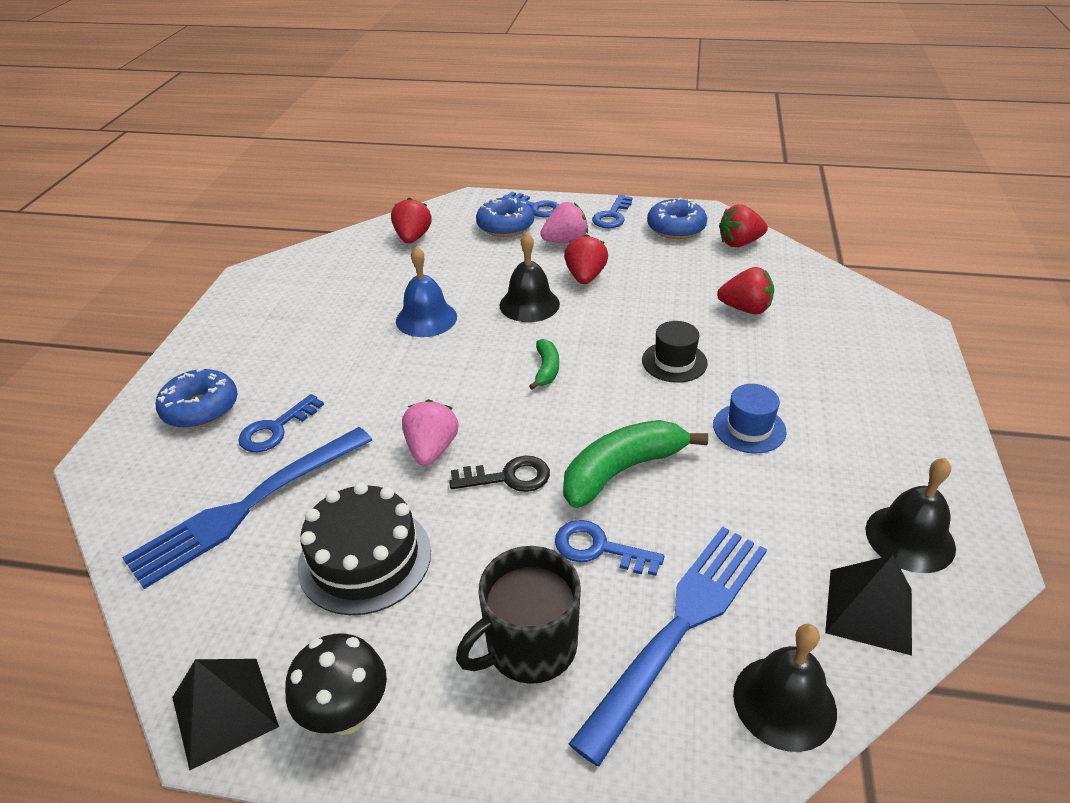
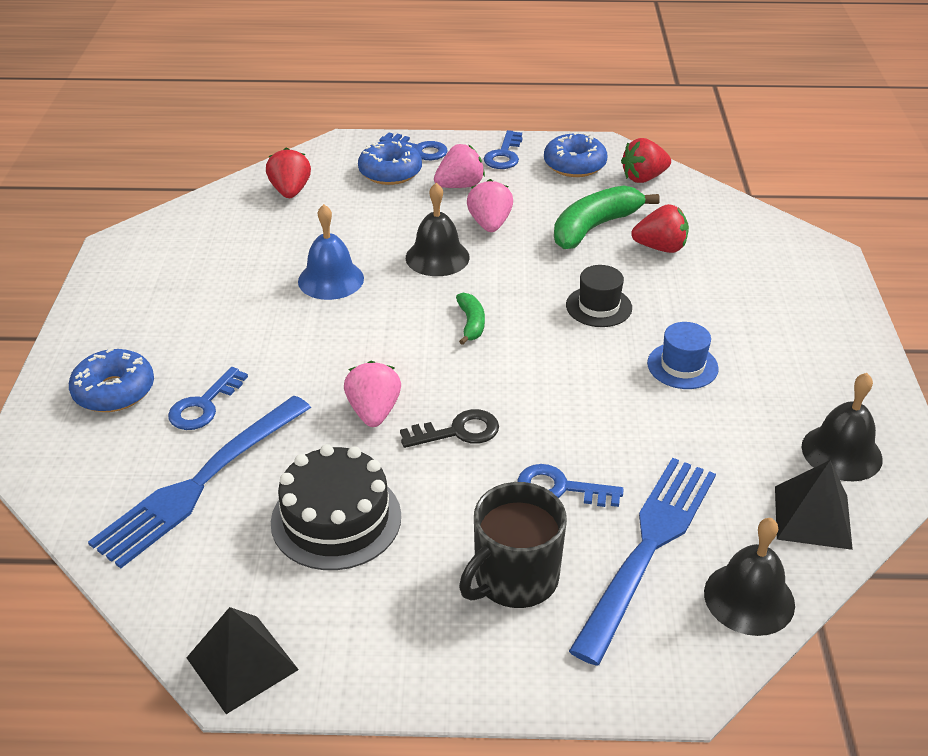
camera: 10 degrees left, 0 degrees up
(347, 715) = (360, 653): black mushroom -> none
(585, 277) = (490, 224): red strawberry -> pink strawberry
(622, 470) = (568, 415): green banana -> green banana (594, 227)

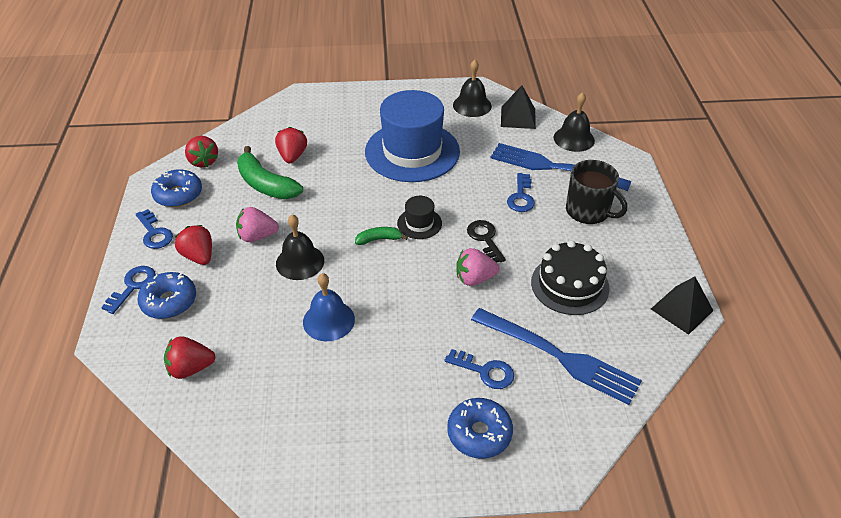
camera: 95 degrees left, 5 degrees up
(460, 186) = (199, 256): pink strawberry -> red strawberry
(504, 155) = (154, 233): blue key -> blue key turned 45 degrees clockwise
(599, 306) = (357, 183): black hat -> black hat (419, 223)
(682, 366) = (412, 151): blue hat -> blue hat, size x2.34

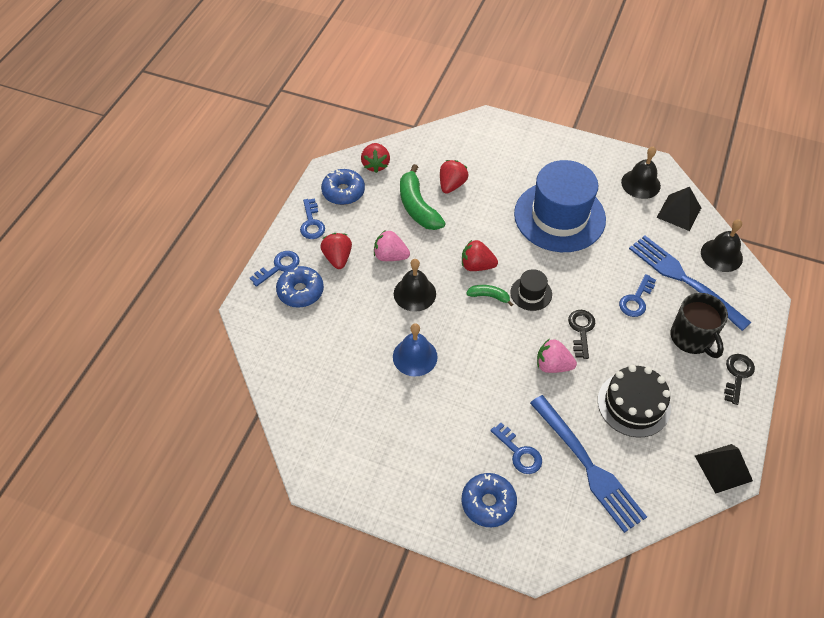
camera: 25 degrees right, 10 degrees up
(190, 368) = (295, 356): red strawberry -> red strawberry (477, 265)
(645, 227) = (737, 375): none -> black key

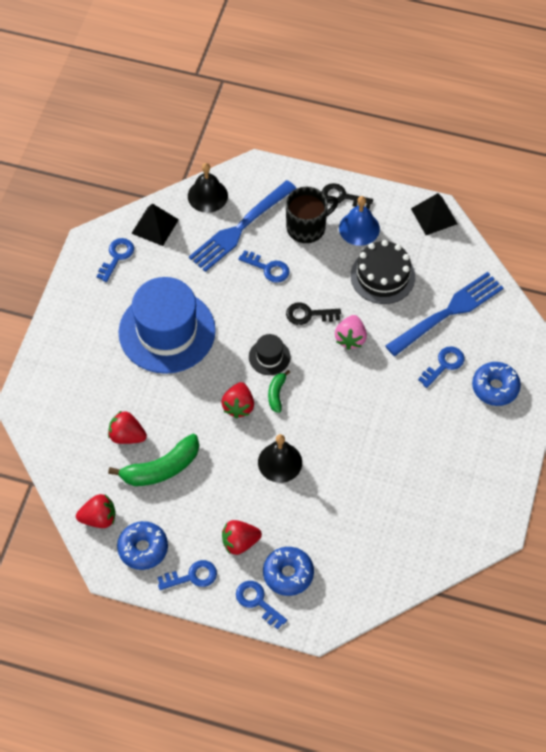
camera: 95 degrees left, 5 degrees up
(390, 256) = (233, 490): pink strawberry -> none
(415, 356) = (355, 456): blue bell -> blue bell (359, 228)
(640, 184) = (117, 257): black bell -> blue key

